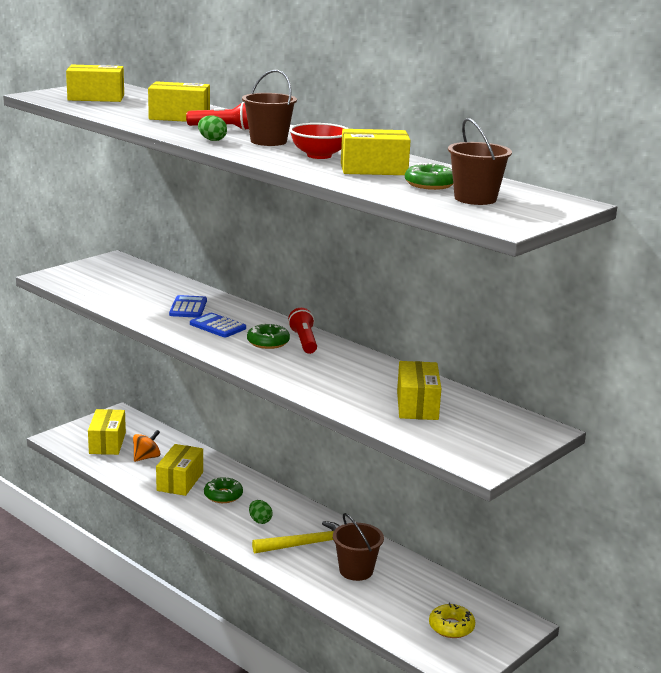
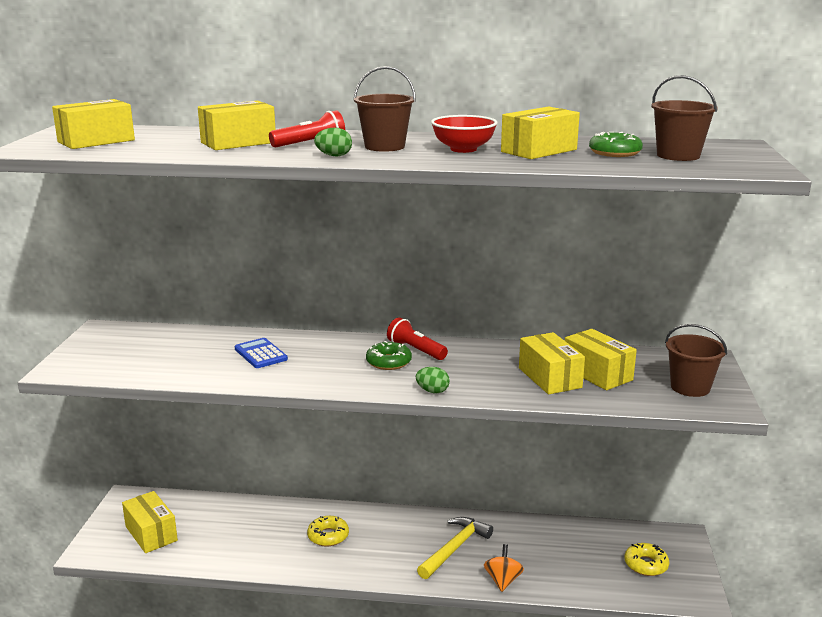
camera: 35 degrees left, 0 degrees up
(146, 457) = (209, 531): orange spinning top -> orange spinning top (503, 580)
(180, 481) = (271, 540): yellow box -> yellow box (549, 378)
(218, 326) = (319, 363): blue calculator -> none
(223, 495) = (328, 536): green donut -> yellow donut
(260, 520) = (389, 545): green egg -> green egg (432, 391)
(356, 570) = (521, 552): brown bucket -> brown bucket (690, 387)

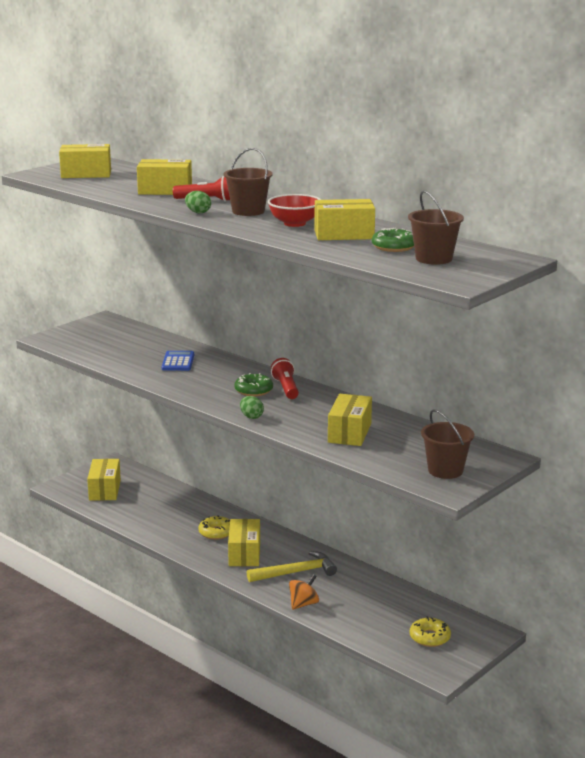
camera: 35 degrees right, 0 degrees up
(597, 374) = (391, 441): yellow box -> yellow box (244, 554)

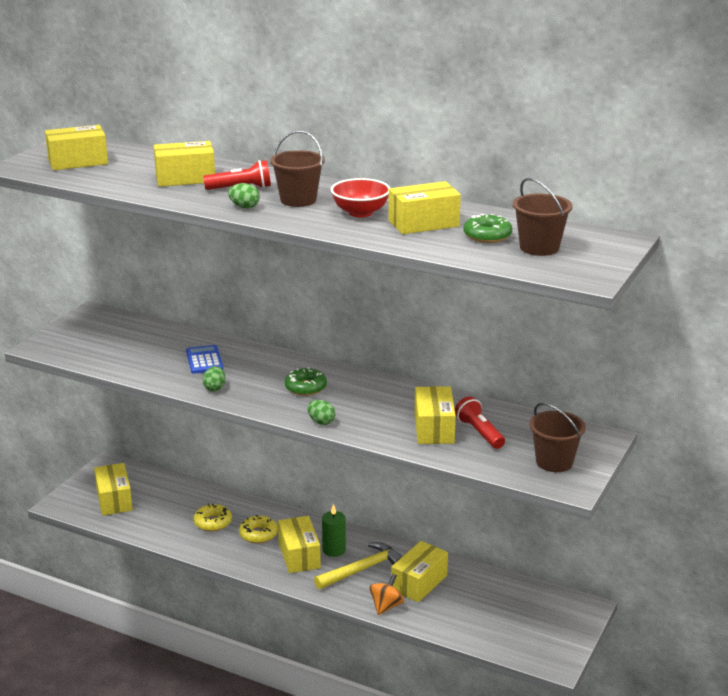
camera: 15 degrees left, 5 degrees up
(174, 382) = (214, 388): none -> green egg
(278, 554) = (334, 550): none -> green candle
(286, 388) = (338, 380): red flashlight -> red flashlight (479, 433)
(343, 590) = (419, 583): none -> yellow box
(429, 637) = (528, 623): yellow donut -> yellow donut (212, 522)

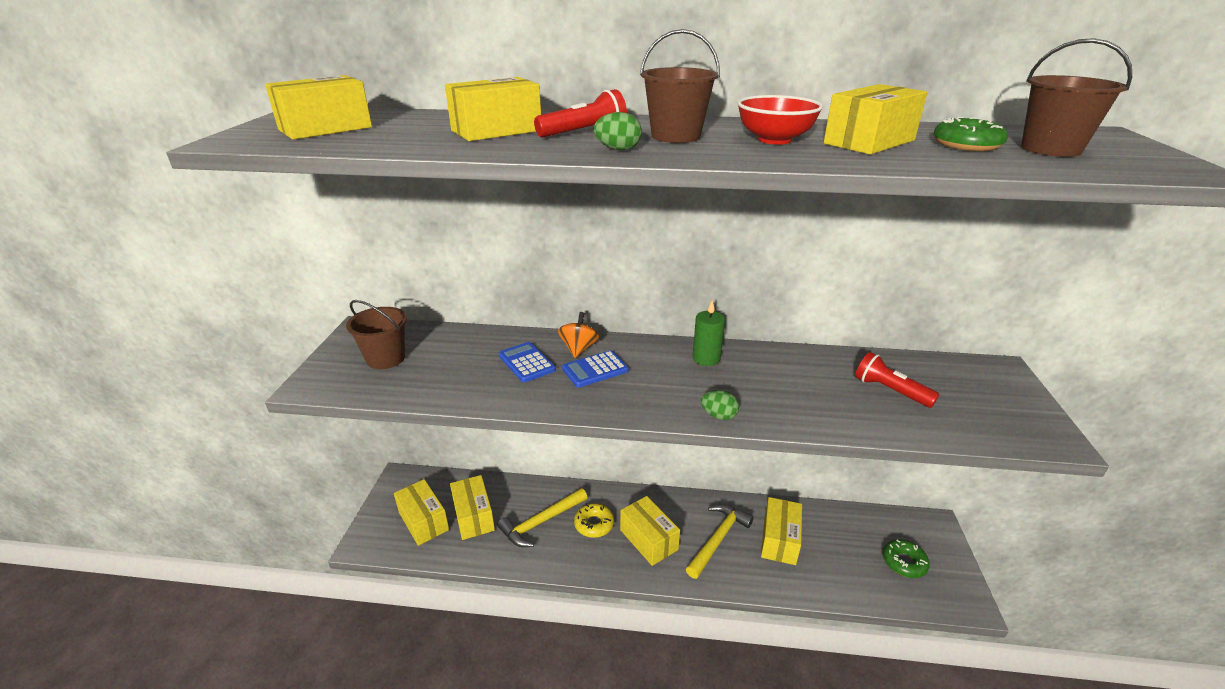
camera: 20 degrees left, 5 degrees up
(212, 522) = (541, 522): yellow donut -> yellow hammer
(214, 388) = (563, 397): green egg -> none
(254, 375) = (595, 370): none -> blue calculator
(305, 387) = (664, 374): green donut -> green donut (904, 562)
(334, 550) = (677, 523): green candle -> green candle (706, 358)
(386, 606) = (770, 580): orange spinning top -> orange spinning top (579, 348)
(434, 428) = (841, 396): yellow box -> yellow box (473, 516)
(554, 462) = (999, 410): brown bucket -> brown bucket (386, 358)

